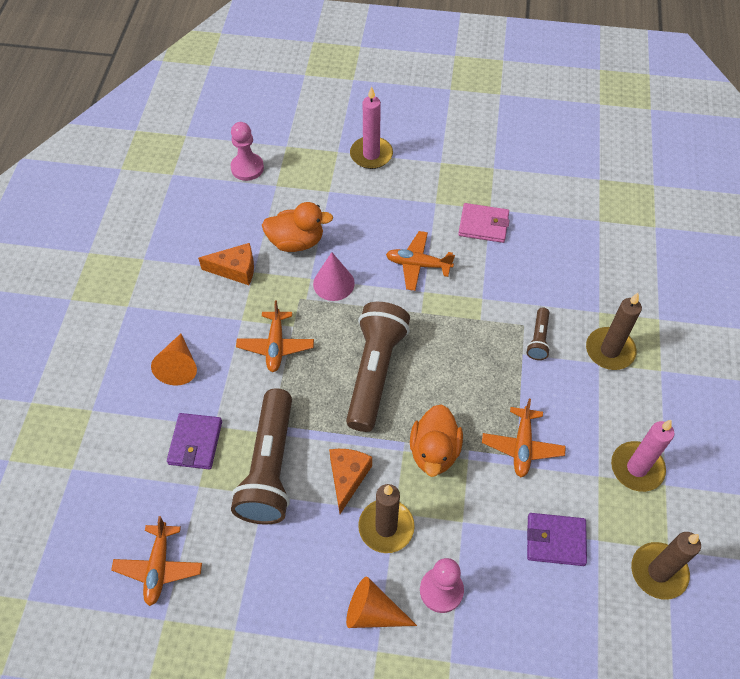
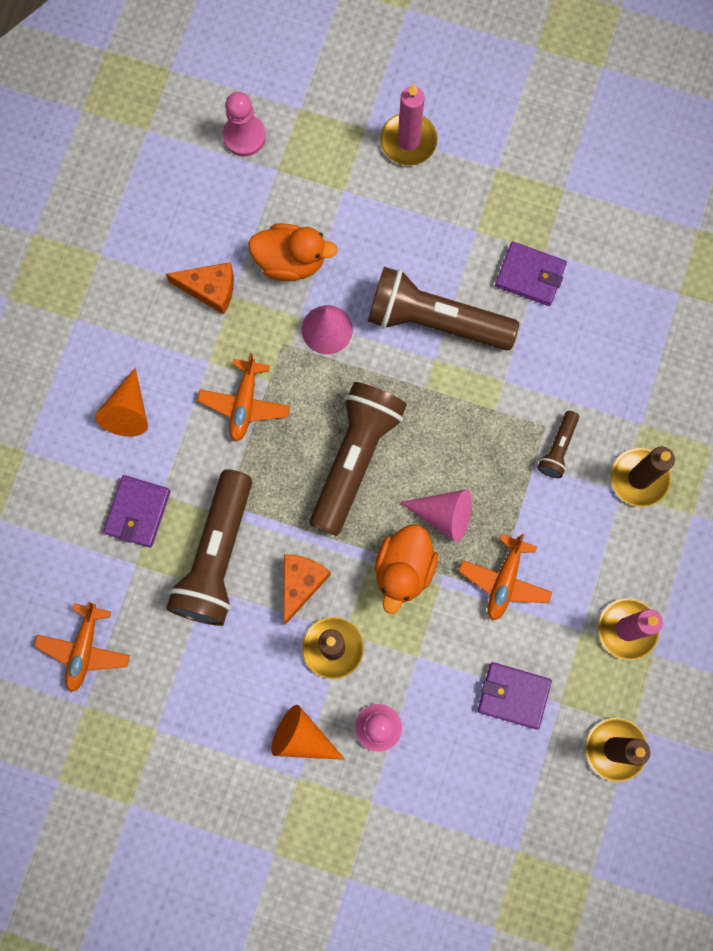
camera: 10 degrees right, 20 degrees up
(418, 265) = (435, 320): orange plane -> brown flashlight
(458, 403) = (444, 515): none -> pink cone
(483, 225) = (530, 275): pink wallet -> purple wallet

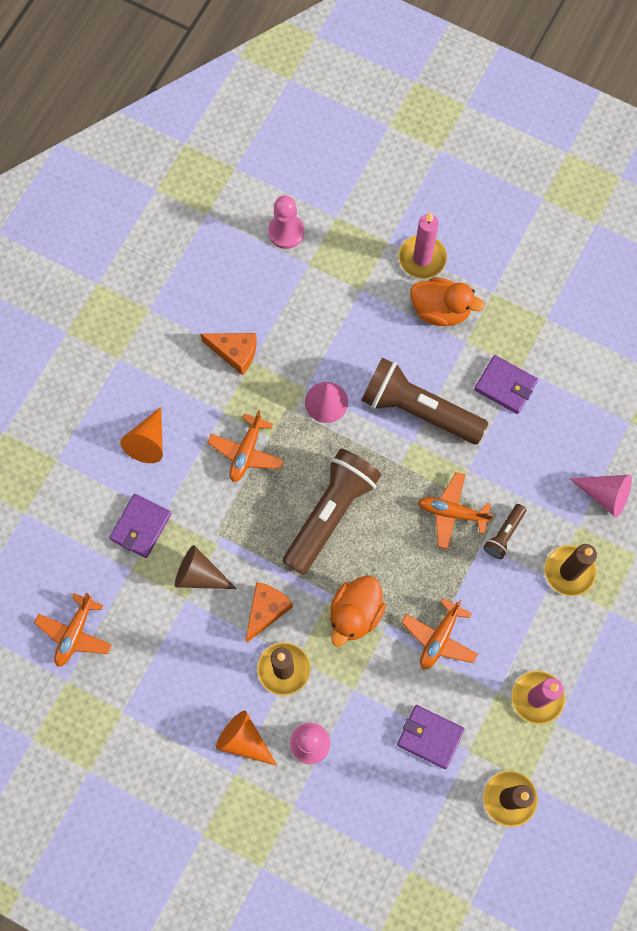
camera: 10 degrees right, 5 degrees down
(216, 556) = (199, 575): brown flashlight -> brown cone
(290, 261) = (306, 340): orange duck -> orange duck (440, 310)
(444, 515) = (397, 573): pink cone -> pink cone (605, 495)
(494, 433) = (452, 512): none -> orange plane

